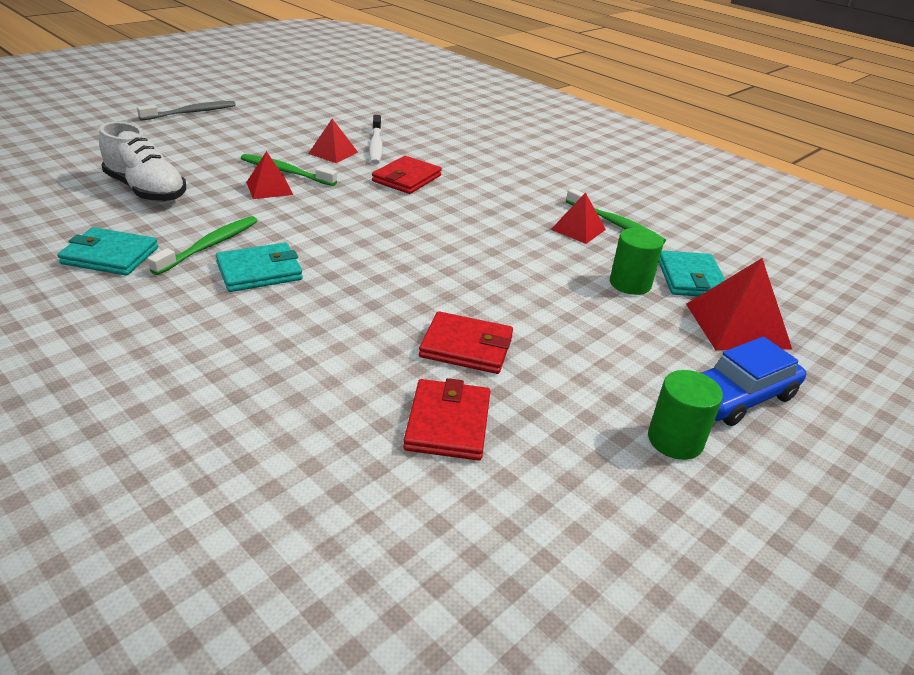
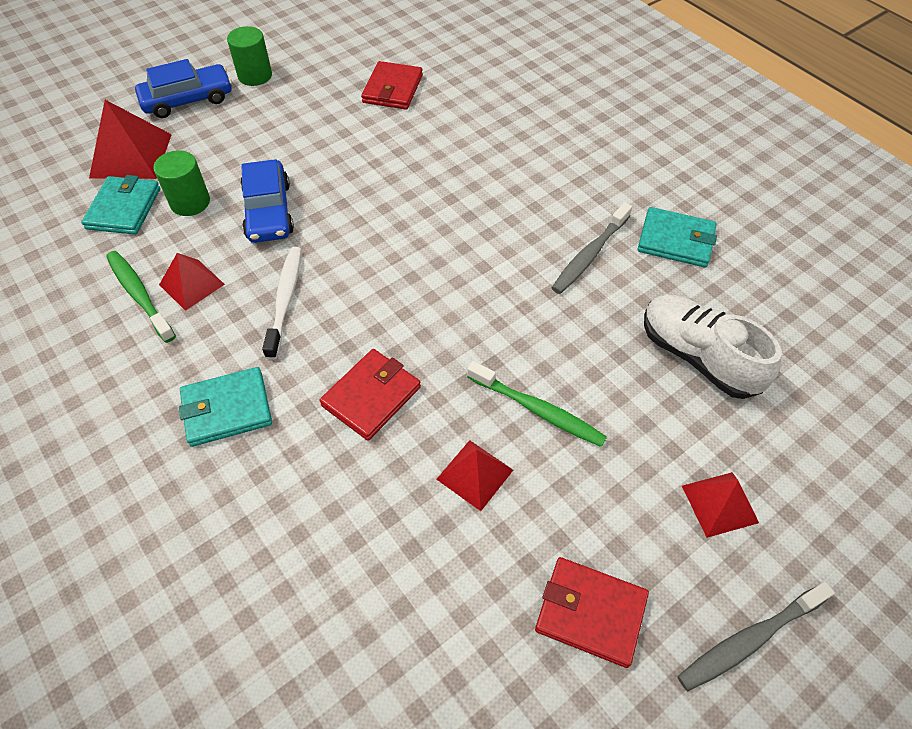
camera: 170 degrees left, 20 degrees up
(209, 246) = (590, 255): green toothbrush -> grey toothbrush
(259, 271) = (534, 219): turquoise wallet -> turquoise wallet (227, 409)
(269, 188) = (552, 366): red pyramid -> red pyramid (719, 504)
(376, 145) = (405, 504): white toothbrush -> white toothbrush (285, 300)
(466, 347) = (365, 140): red wallet -> red wallet (590, 612)
(544, 277) = (268, 211): none -> blue car

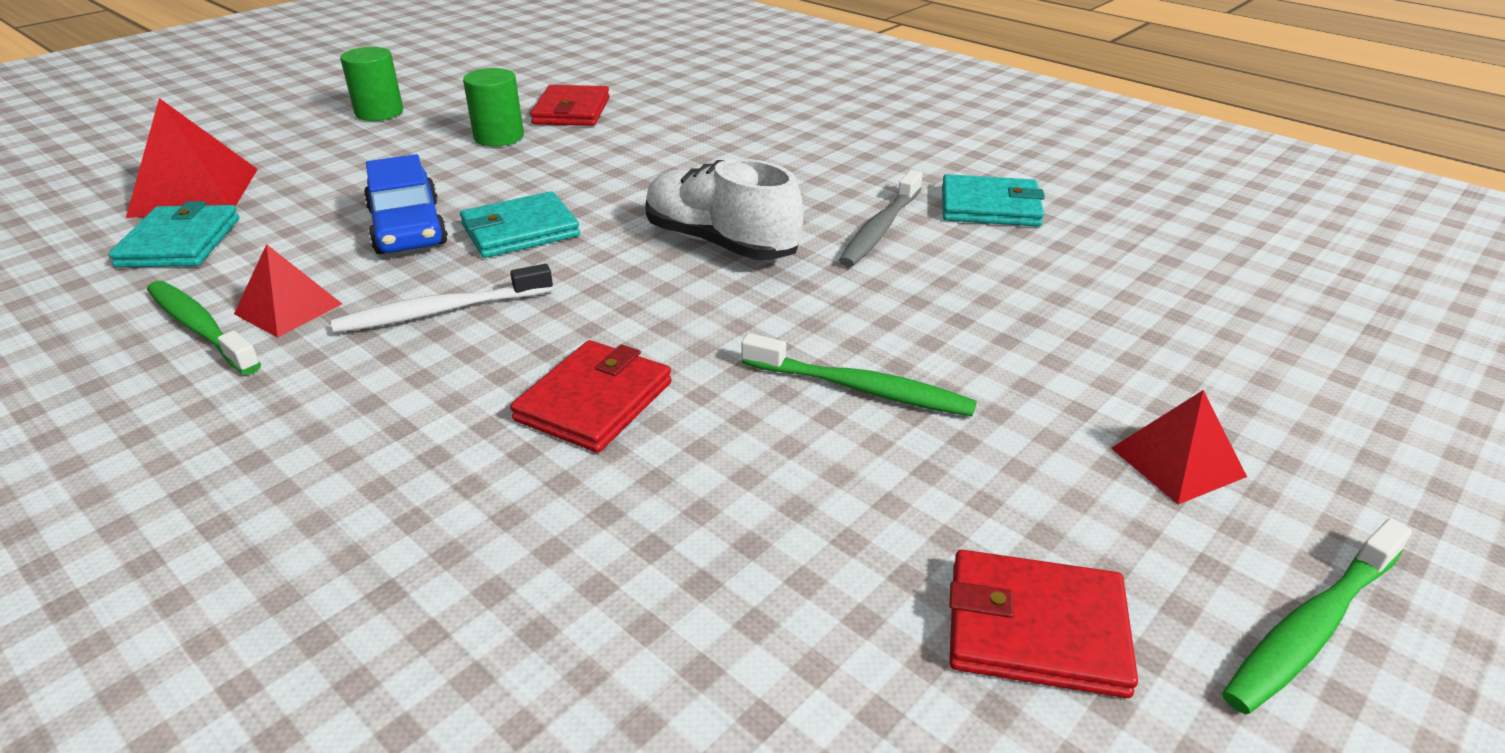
camera: 10 degrees left, 20 degrees down
(188, 100) = (282, 138): blue car -> none
(190, 202) = (286, 228): green cylinder -> green cylinder (499, 137)
(227, 409) = (351, 442): turquoise wallet -> turquoise wallet (520, 230)
(285, 300) = (441, 311): white toothbrush -> white toothbrush turned 105 degrees counterclockwise
(475, 474) = (784, 474): red pyramid -> none
(698, 357) = (1070, 310): white shoe -> white shoe (720, 243)
(749, 640) = (1311, 627): grey toothbrush -> green toothbrush

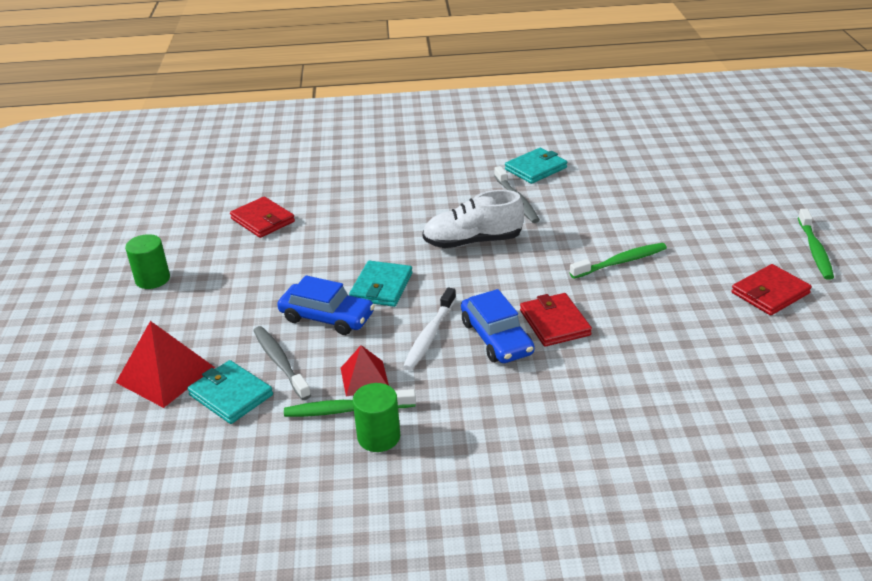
camera: 45 degrees left, 0 degrees up
(276, 241) = (280, 362): none -> grey toothbrush
(492, 366) = (496, 338): none -> blue car
(499, 137) = (259, 254): green cylinder -> green cylinder (378, 437)
(1177, 462) = (730, 227): red pyramid -> none

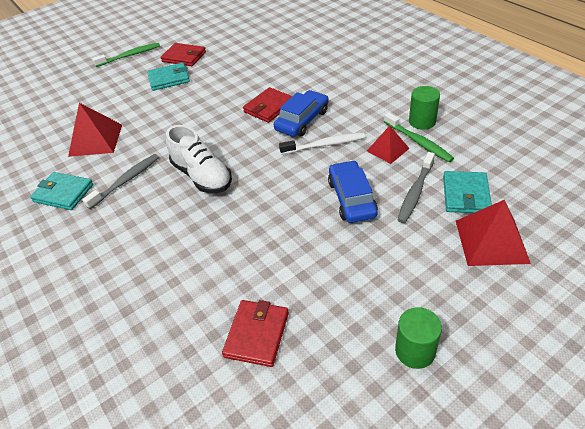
camera: 120 degrees left, 10 degrees up
(381, 287) = (294, 192): turquoise wallet -> turquoise wallet (169, 79)
(611, 195) = (96, 140): none -> red pyramid
(620, 262) = (185, 108): green toothbrush -> none

